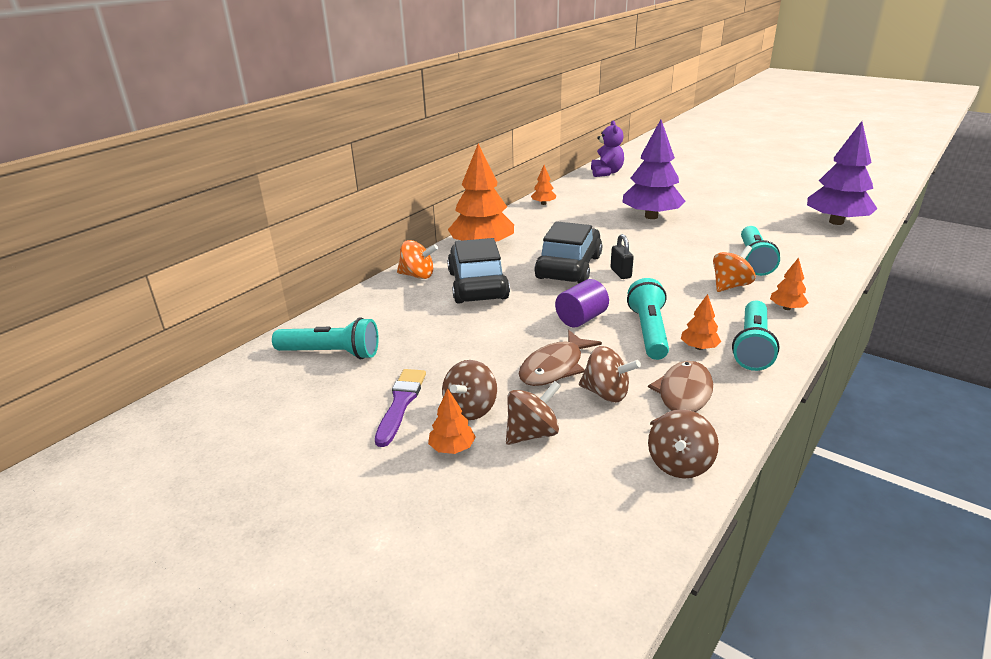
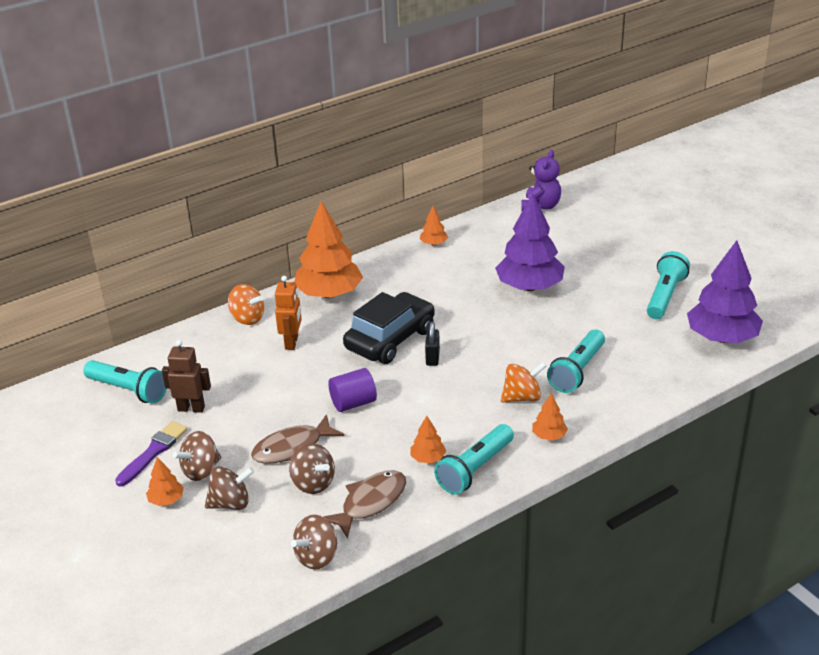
camera: 20 degrees right, 5 degrees up
(415, 355) = (191, 408): none -> brown robot
(477, 285) = (292, 342): black car -> orange robot
(649, 331) = (400, 431): turquoise flashlight -> turquoise flashlight (665, 296)

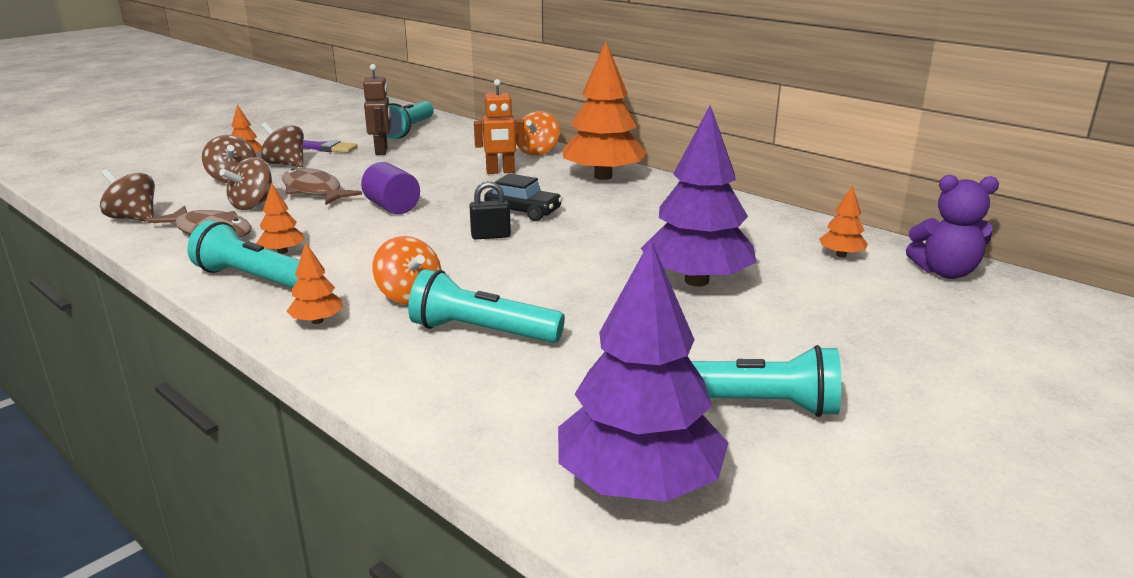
camera: 75 degrees right, 10 degrees down
(390, 339) = (523, 212): black car -> black car, size x0.58
(433, 244) = (759, 213): orange tree -> orange tree (841, 255)

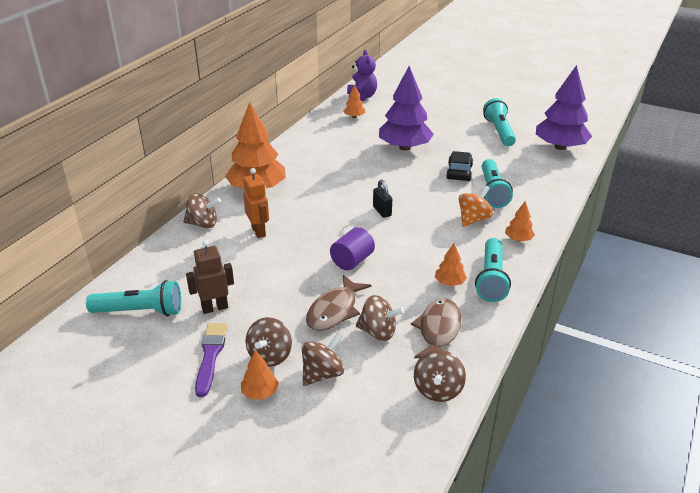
camera: 105 degrees left, 10 degrees up
(523, 212) = (337, 207): black car -> black car (459, 172)
(537, 152) = (203, 224): orange spinning top -> brown spinning top

